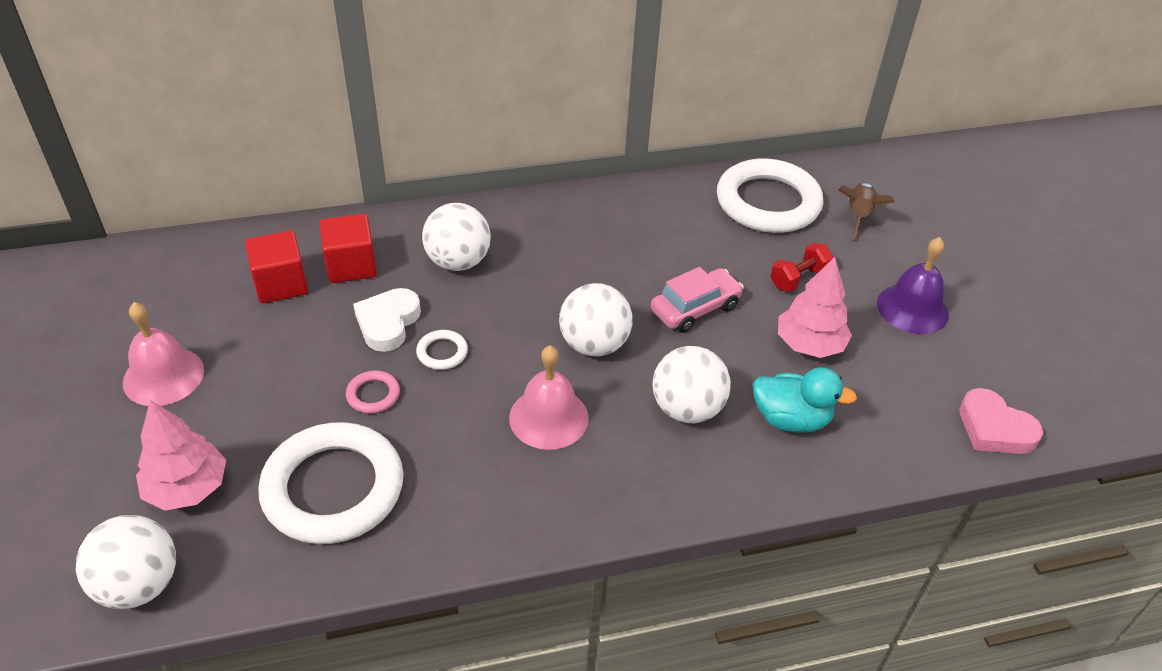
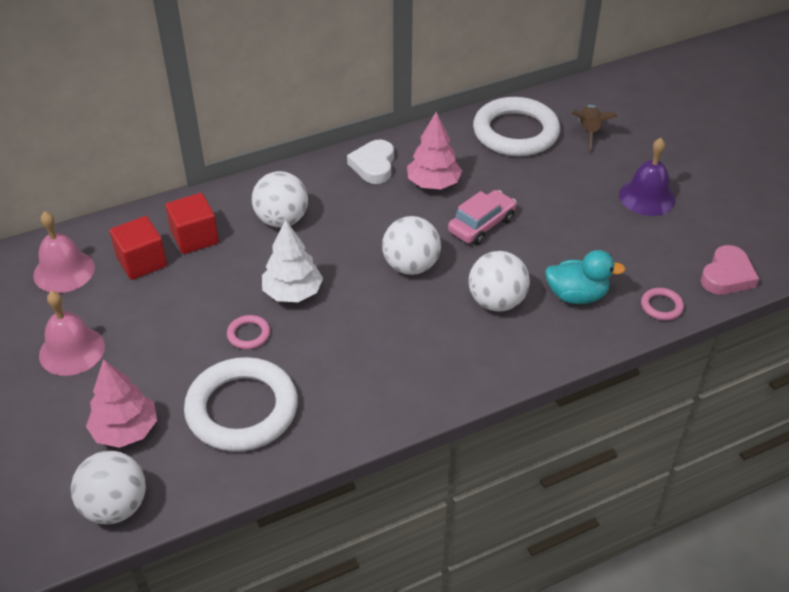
camera: 10 degrees left, 0 degrees up
(388, 323) = (241, 277): white heart -> white heart (373, 165)
(442, 352) = (293, 293): white ring -> white tree
(548, 417) = (392, 327): pink bell -> pink bell (64, 271)
(798, 278) = (555, 188): red dumbbell -> none
(809, 345) = (576, 238): pink tree -> pink tree (433, 184)
(898, 454) = (661, 306): none -> pink ring
(994, 428) = (727, 275): pink heart -> pink heart turned 90 degrees counterclockwise

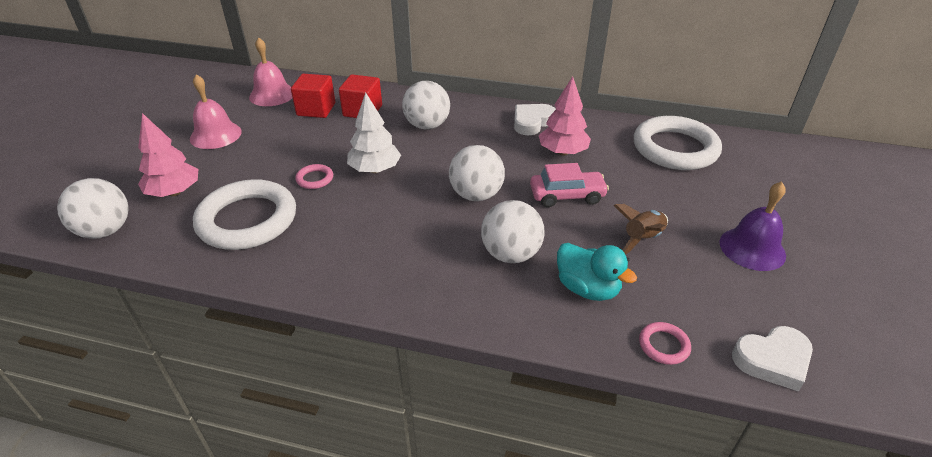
camera: 40 degrees right, 5 degrees down
(588, 132) = (746, 175): brown rocket -> brown rocket (642, 239)
(727, 275) = (772, 360): pink heart -> white heart

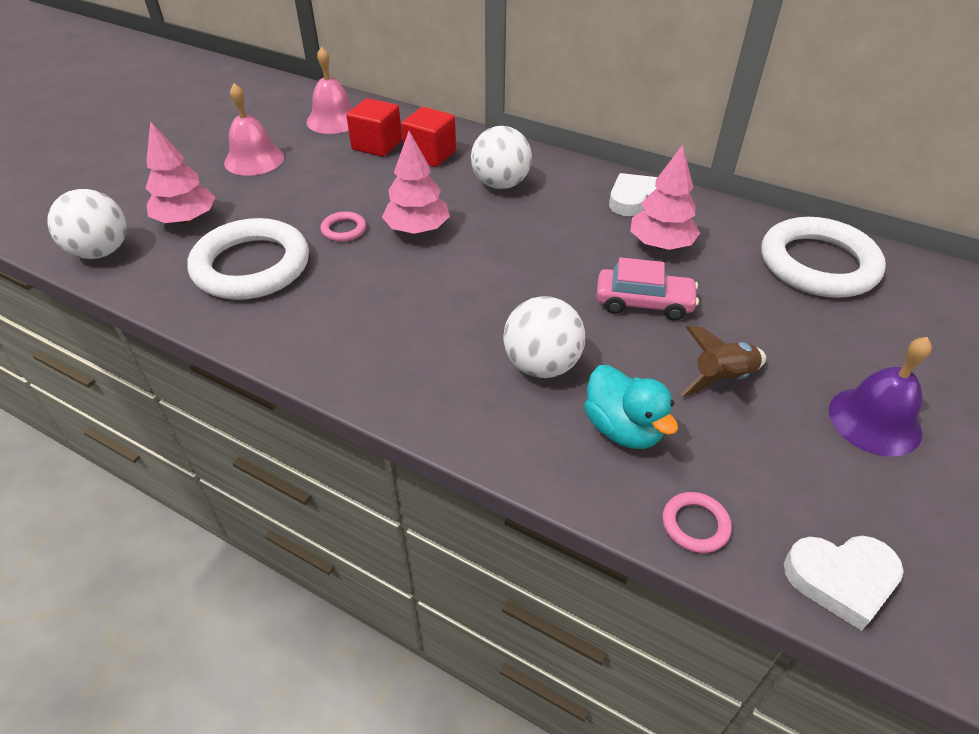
camera: 15 degrees right, 5 degrees up
(375, 170) = (417, 230): white tree -> pink tree
(476, 195) = (527, 282): white ball -> none

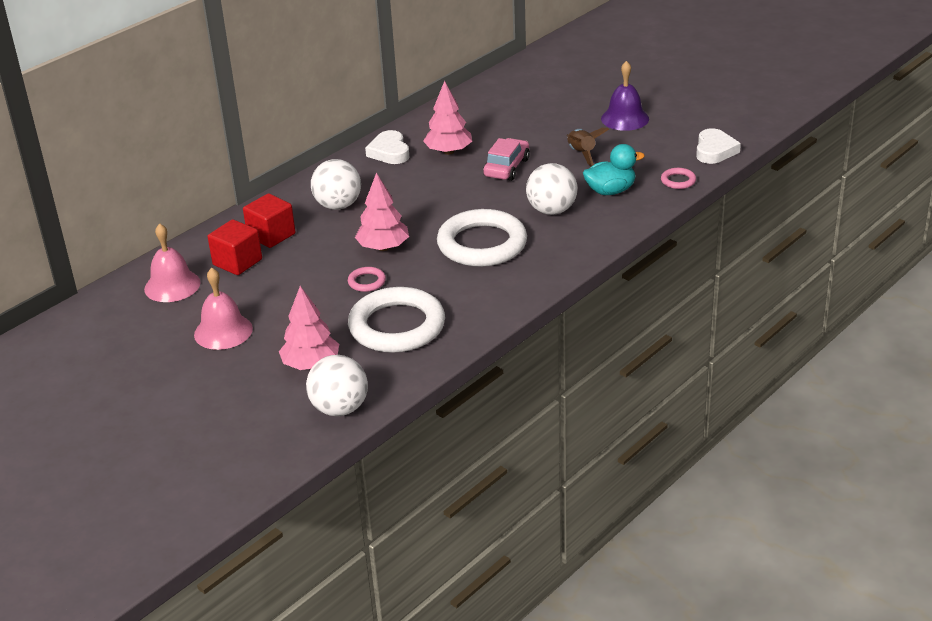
camera: 75 degrees left, 10 degrees down
(818, 264) = (493, 103): white ring -> white ring (482, 244)

